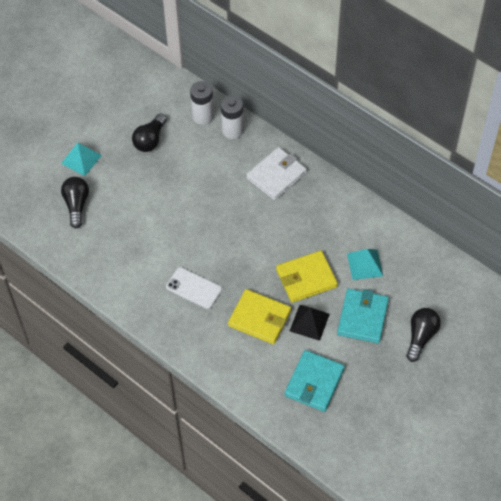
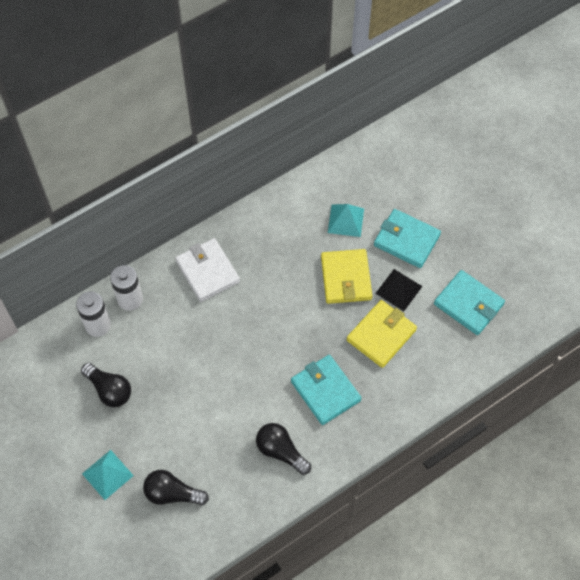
camera: 75 degrees left, 5 degrees up
(194, 288) = (325, 391): white phone -> turquoise wallet
(420, 337) = (441, 197): black light bulb -> black light bulb (281, 451)

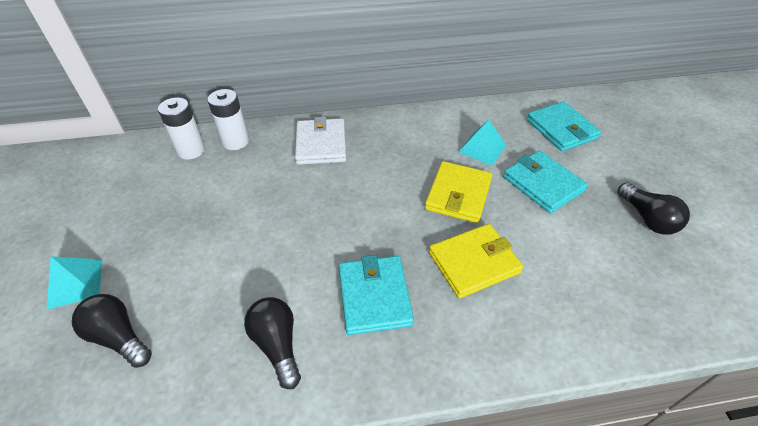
camera: 25 degrees right, 15 degrees down
(109, 390) = (152, 204): black light bulb -> black light bulb (647, 218)
(398, 289) = (515, 225): black pyramid -> none
(468, 304) = (601, 270): turquoise wallet -> turquoise wallet (561, 129)

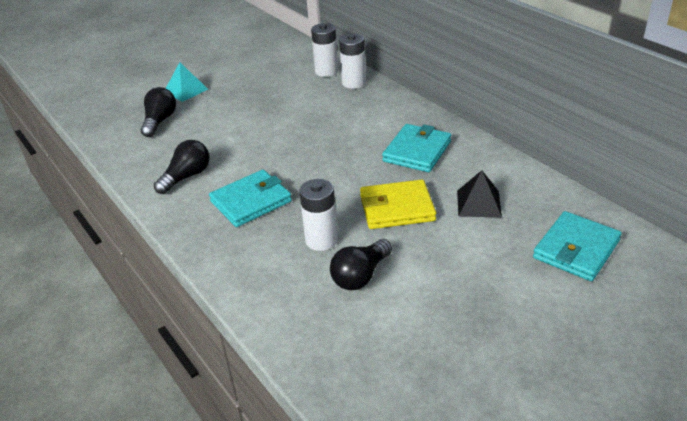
camera: 65 degrees right, 10 degrees down
(321, 144) = (389, 118): white wallet -> none
(474, 262) = (321, 240): yellow wallet -> white battery
(482, 148) = (478, 203): turquoise pyramid -> black pyramid
(542, 184) = (463, 256): turquoise wallet -> turquoise wallet (417, 151)
(647, 218) = (482, 347): black light bulb -> black light bulb (361, 276)

